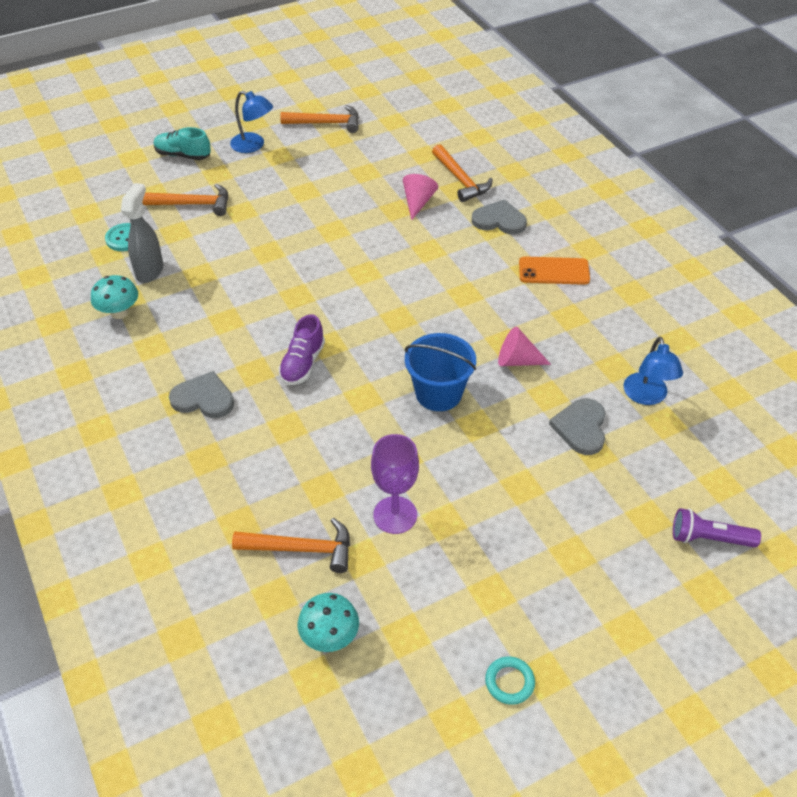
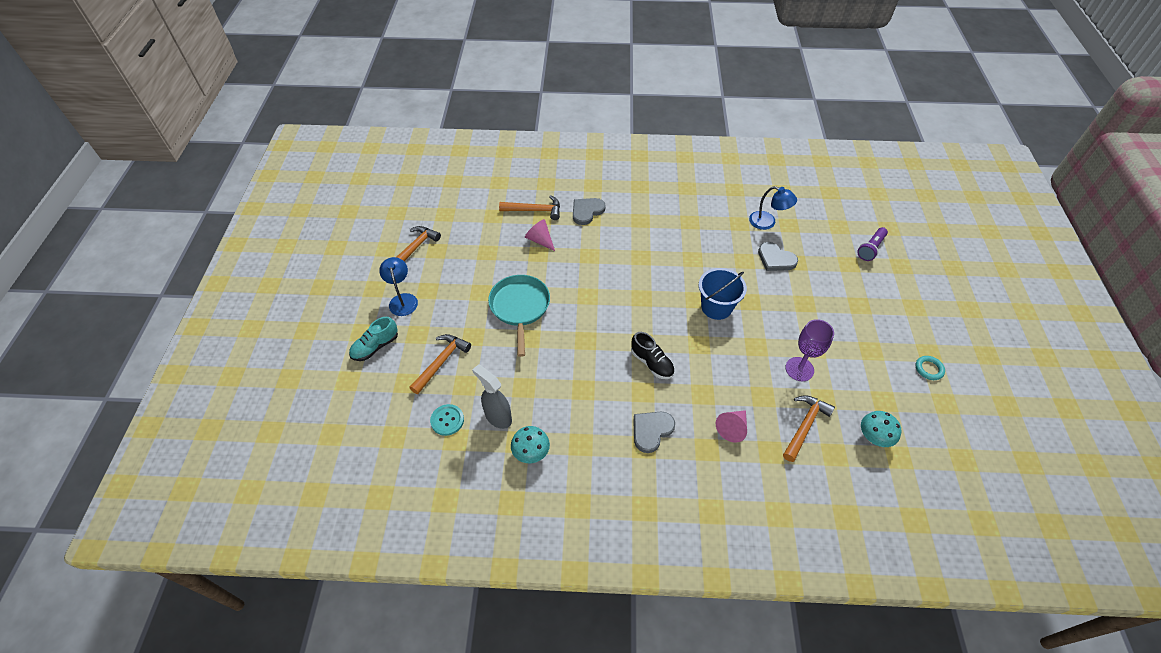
camera: 60 degrees left, 5 degrees up
(253, 145) = (402, 299): blue lamp -> blue lamp turned 75 degrees counterclockwise
(302, 364) = (652, 363): purple shoe -> black shoe
(306, 227) = (520, 307): none -> turquoise pan
(517, 360) = (711, 260): pink cone -> pink cone (732, 428)
(554, 271) = (648, 210): orange phone -> none

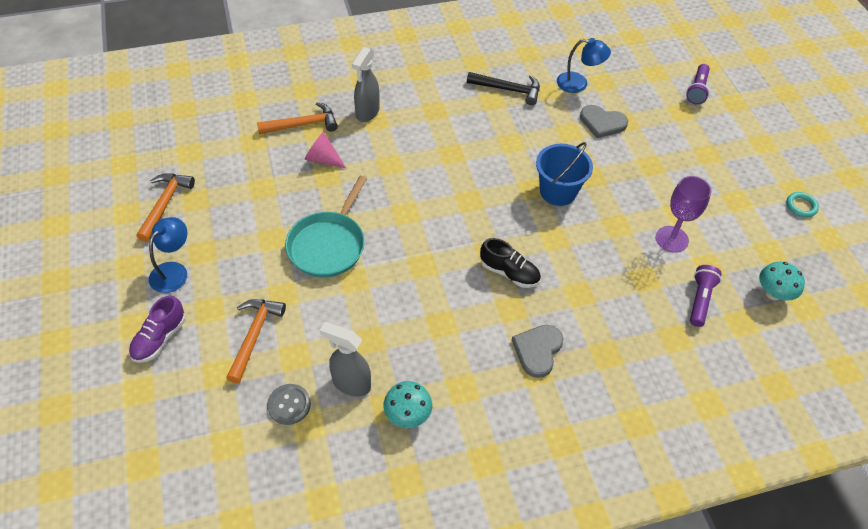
camera: 20 degrees left, 0 degrees up
(375, 346) = (160, 338): turquoise shoe -> purple shoe
(402, 299) = (173, 271): blue lamp -> blue lamp turned 60 degrees clockwise
(447, 420) = (289, 405): turquoise button -> grey button
(520, 307) = (328, 245): turquoise pan -> turquoise pan turned 135 degrees counterclockwise
(587, 211) = (367, 113): grey heart -> grey spray bottle
(706, 216) = (508, 90): none -> black hammer
(732, 428) = (625, 323): pink cone -> none
(805, 425) = (700, 300): orange hammer -> purple flashlight

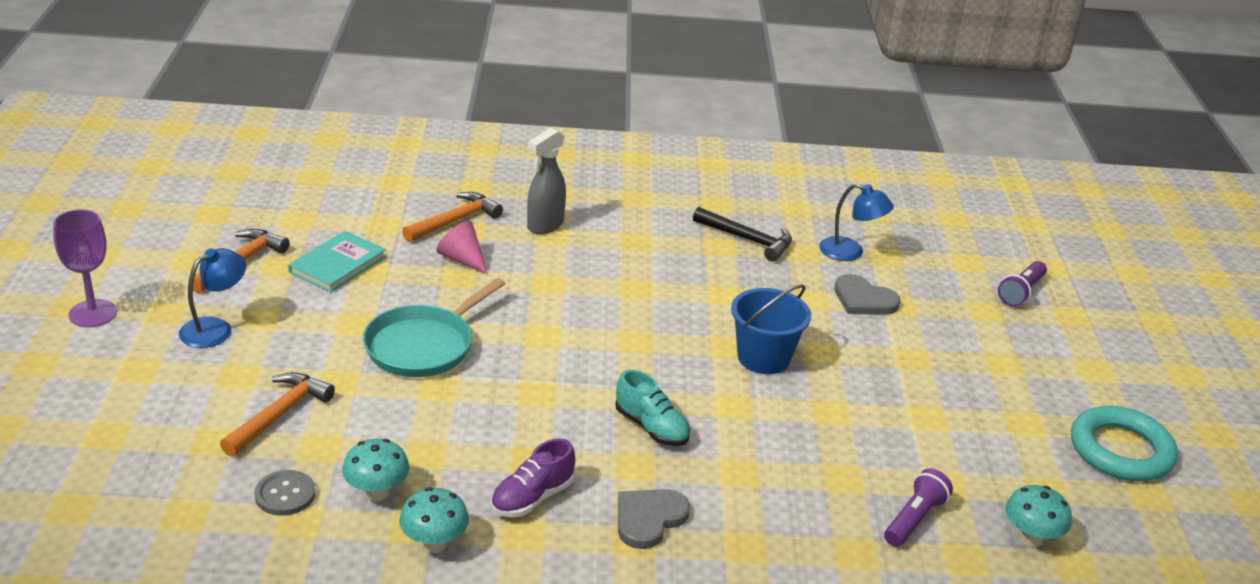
camera: 15 degrees right, 20 degrees down
(160, 338) = (161, 390): purple shoe -> purple shoe (532, 498)
(236, 187) = (337, 264): none -> turquoise book
(303, 124) = (455, 221): orange hammer -> orange hammer turned 45 degrees counterclockwise
(351, 383) = (376, 492): grey spray bottle -> turquoise mushroom
(509, 273) = (651, 428): black shoe -> turquoise shoe
(671, 239) = (904, 444): purple goblet -> purple goblet (93, 313)
(801, 206) = (1120, 450): turquoise ring -> turquoise ring, size x2.18

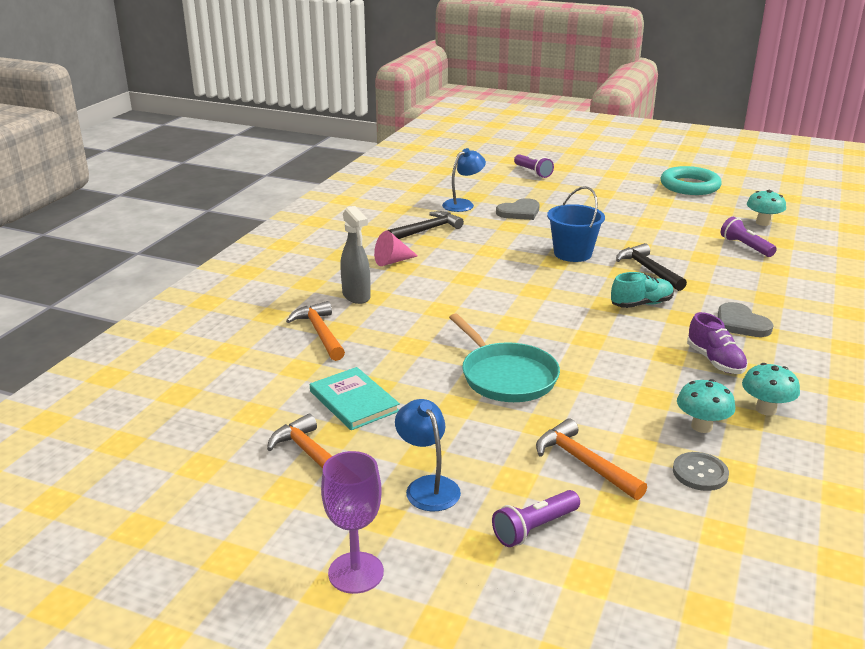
camera: 65 degrees left, 5 degrees down
(168, 396) = (534, 528): none -> purple flashlight
(462, 259) = (384, 339): pink cone -> pink cone (392, 261)
(760, 427) = (648, 270): none -> black hammer

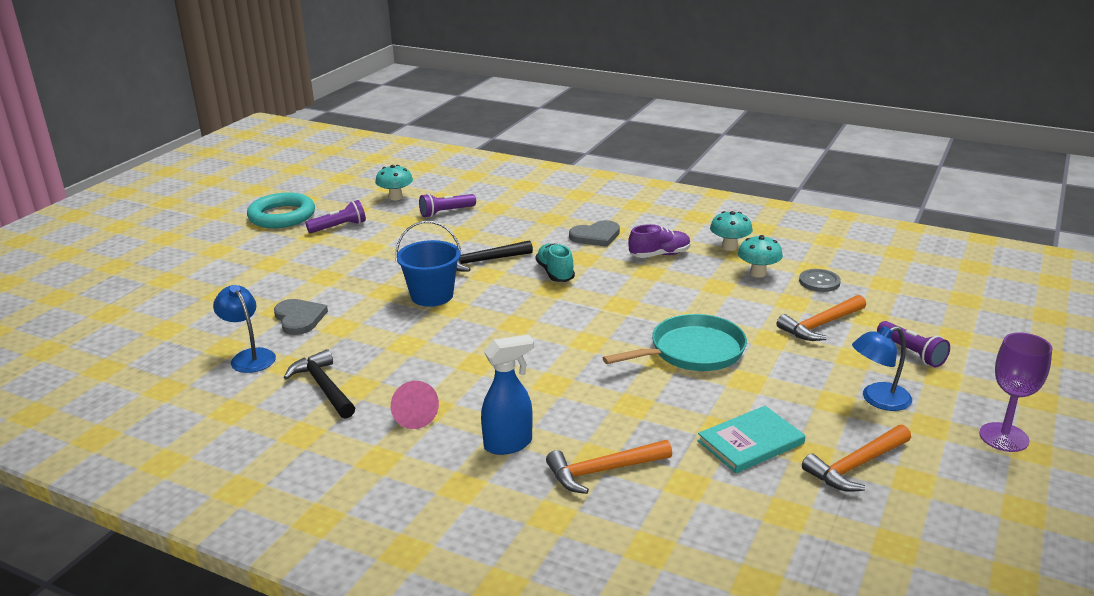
camera: 85 degrees left, 0 degrees up
(356, 296) = (509, 444): grey spray bottle -> blue spray bottle
(533, 172) = (170, 300): purple flashlight -> purple flashlight (339, 227)

